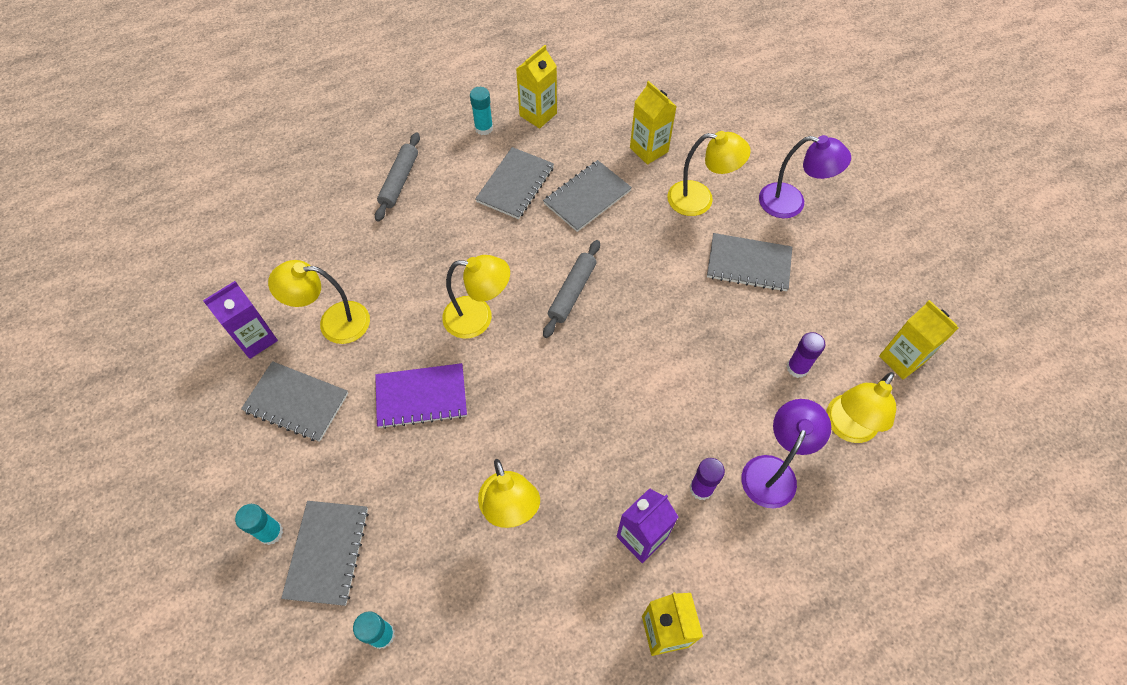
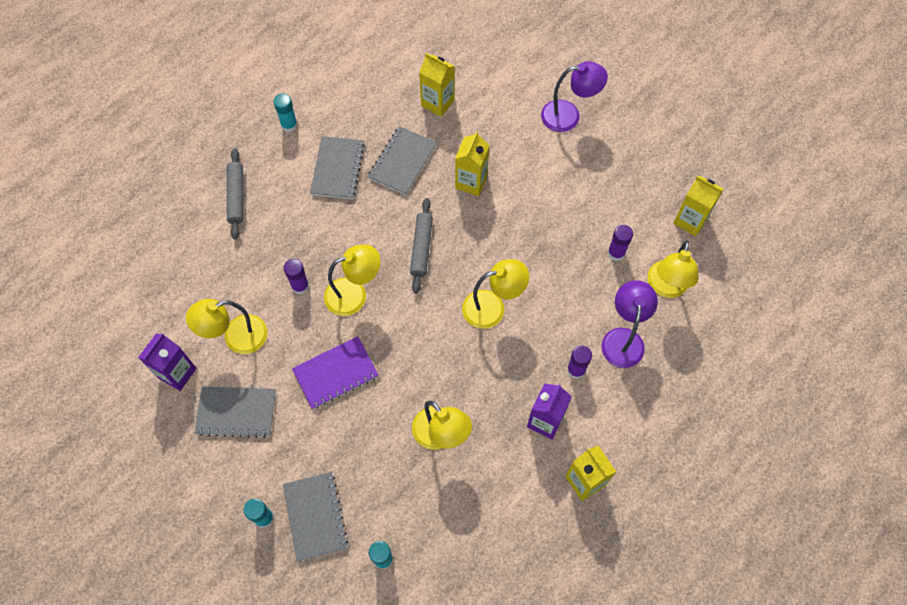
camera: 20 degrees left, 5 degrees up
(424, 290) = (300, 286): none -> purple glue stick
(538, 114) = (331, 98): yellow carton -> yellow carton (471, 182)
(700, 199) = (495, 135): yellow lamp -> yellow lamp (492, 307)
(748, 264) = (552, 179): grey notebook -> none

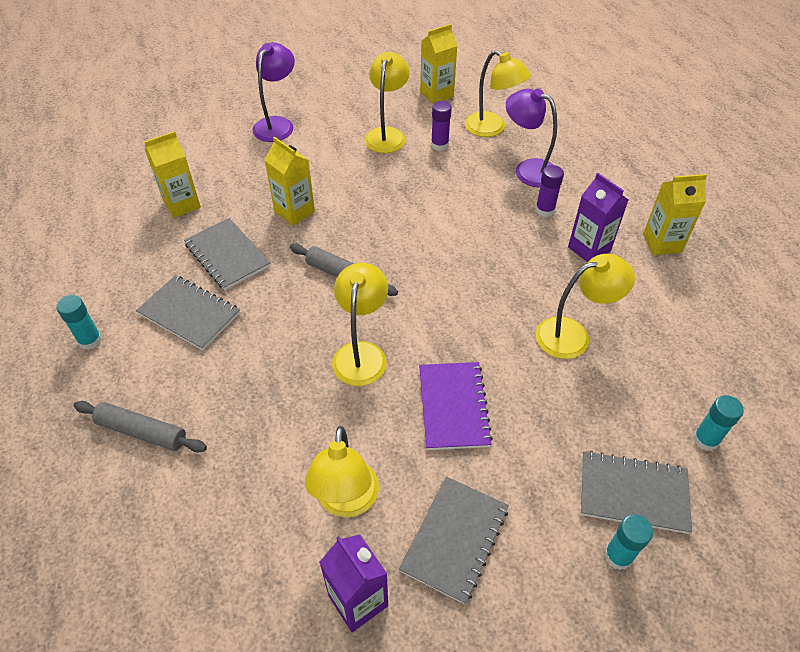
camera: 65 degrees left, 15 degrees down
(300, 286) = (317, 404): purple glue stick -> none
(492, 307) = (446, 244): yellow lamp -> yellow lamp (387, 134)

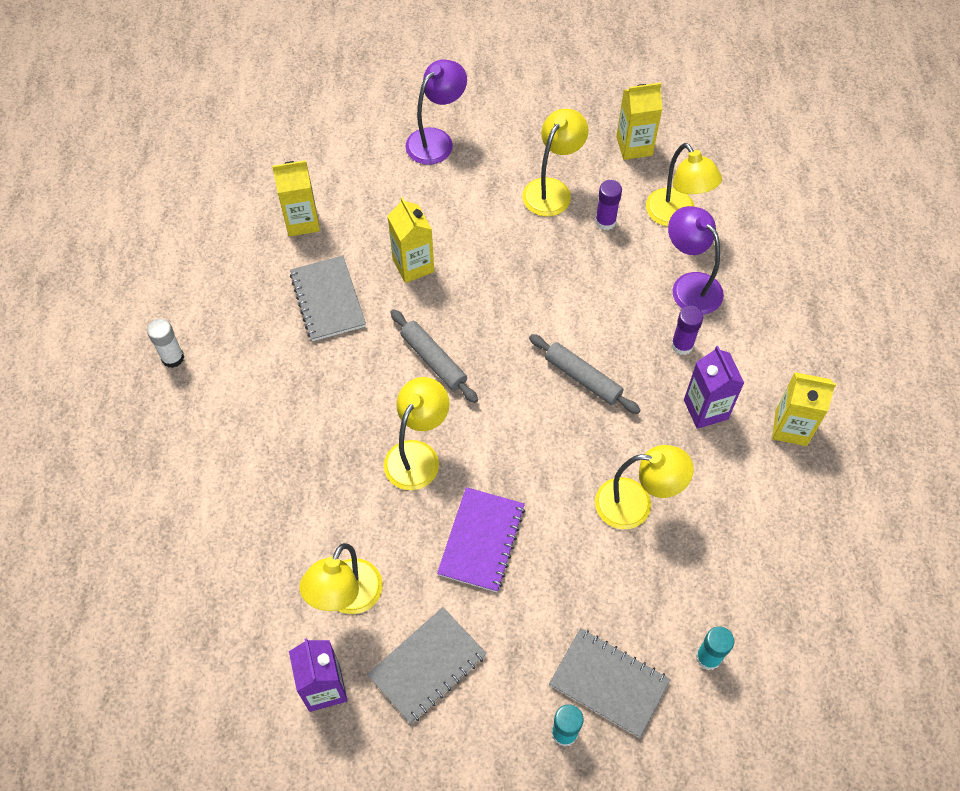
camera: 20 degrees right, 10 degrees up
(90, 340) = (173, 358): turquoise glue stick -> white glue stick
(142, 432) = (193, 469): grey rolling pin -> grey rolling pin (583, 378)
(189, 314) = (271, 357): grey notebook -> none

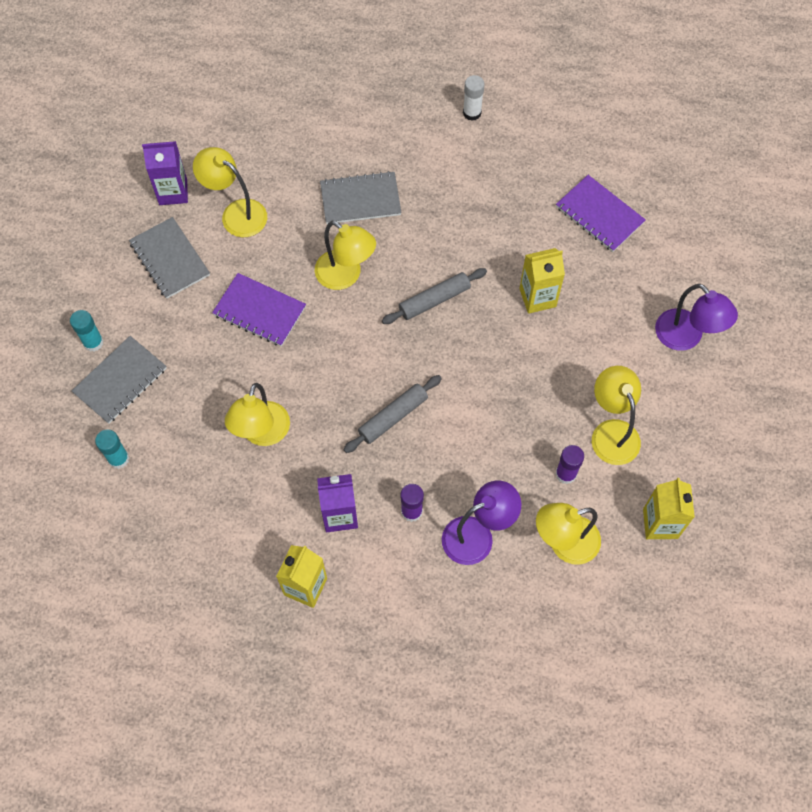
camera: 100 degrees right, 5 degrees up
(302, 221) = (599, 215): yellow carton -> purple notebook
(328, 300) = (511, 227): grey notebook -> grey notebook (360, 199)
(552, 190) = (611, 432): yellow lamp -> yellow lamp turned 150 degrees counterclockwise

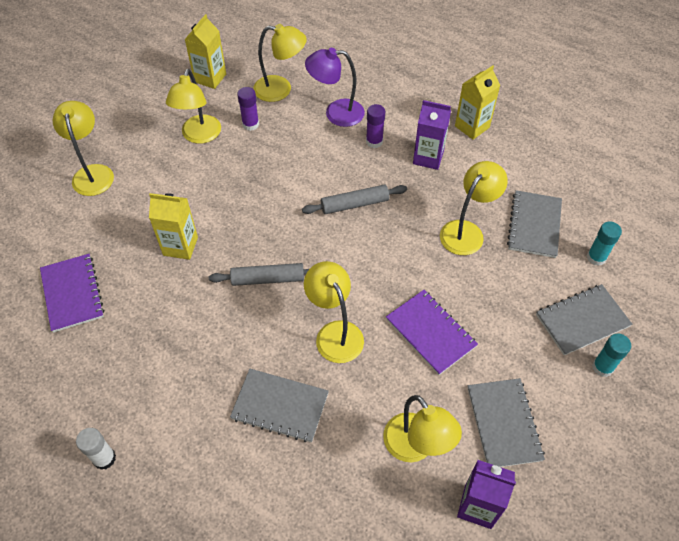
camera: 155 degrees left, 10 degrees down
(193, 472) = (534, 225): none -> grey notebook
(686, 337) = (92, 173): purple lamp -> yellow lamp

